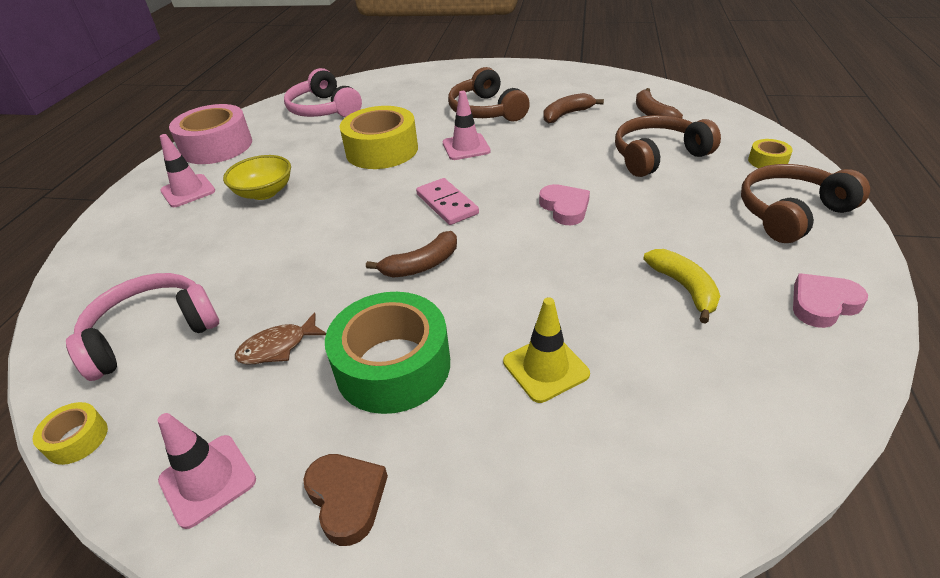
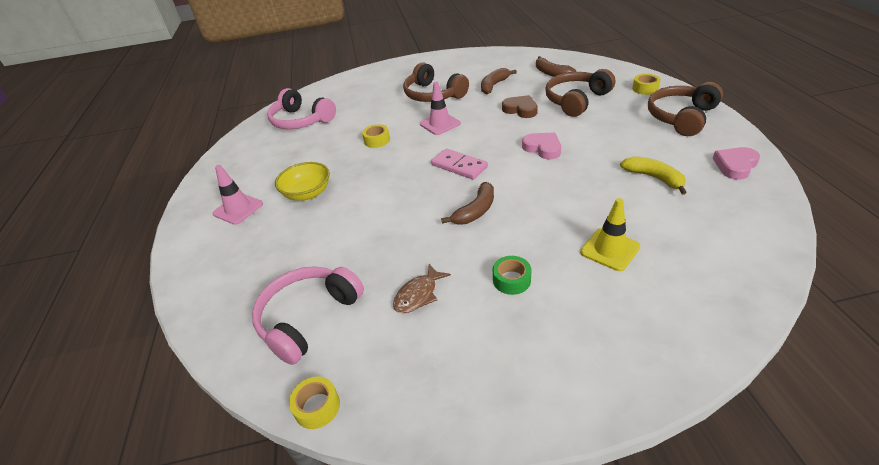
camera: 20 degrees left, 0 degrees up
(207, 480) = (445, 393): pink traffic cone -> none
(217, 146) = (231, 169): pink tape -> none
(347, 498) = (550, 367): brown heart -> brown heart (520, 109)
(382, 150) = (377, 140): yellow tape -> yellow tape, size x0.45
(393, 366) = (511, 280): green tape -> green tape, size x0.45

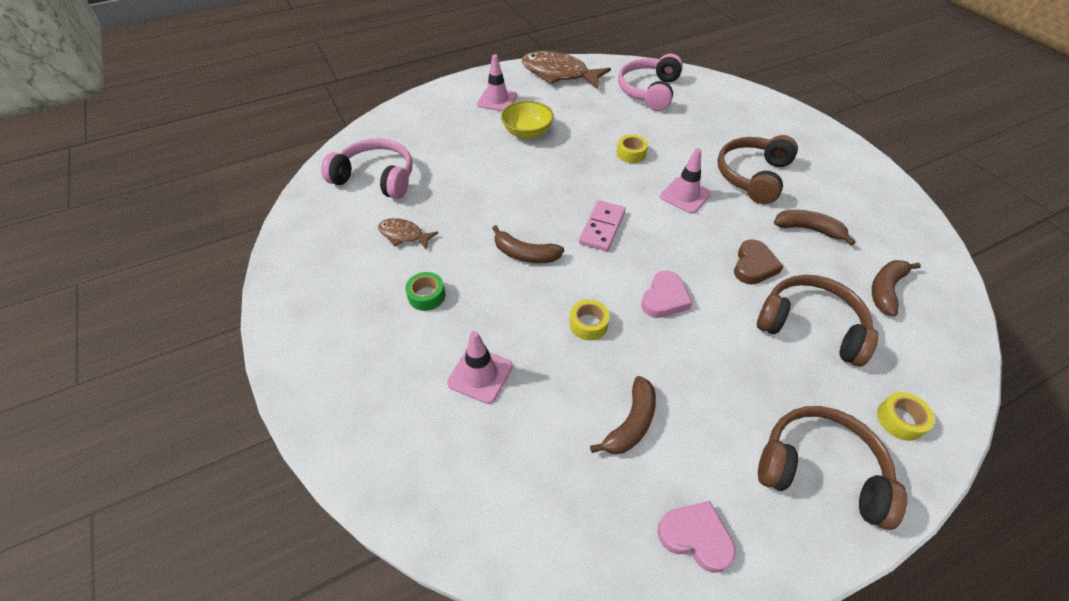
camera: 70 degrees right, 10 degrees up
(231, 164) = (559, 74): none -> brown fish
(317, 407) = (297, 206): yellow tape -> yellow tape (588, 324)
(610, 249) = (480, 374): yellow traffic cone -> pink traffic cone
(654, 178) = (631, 423): yellow banana -> brown banana

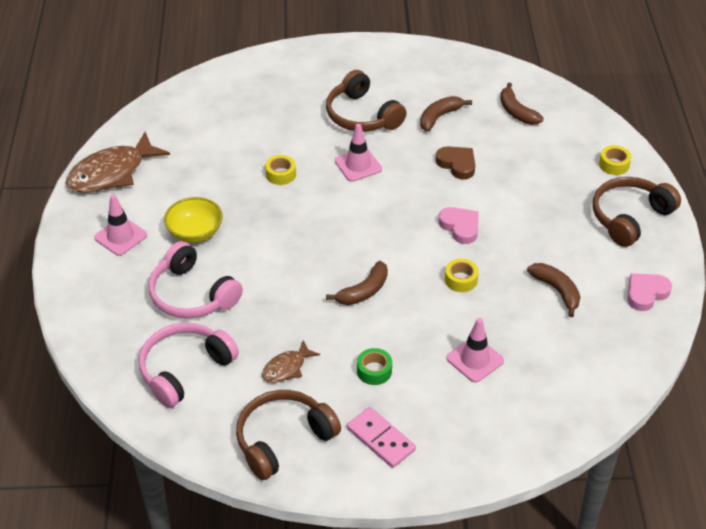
camera: 65 degrees left, 5 degrees down
(602, 228) = (363, 231): pink domino -> pink domino (381, 439)
(649, 91) = (196, 122): pink headphones -> pink headphones (192, 294)
(810, 326) = (526, 165): brown headphones -> brown headphones (283, 439)

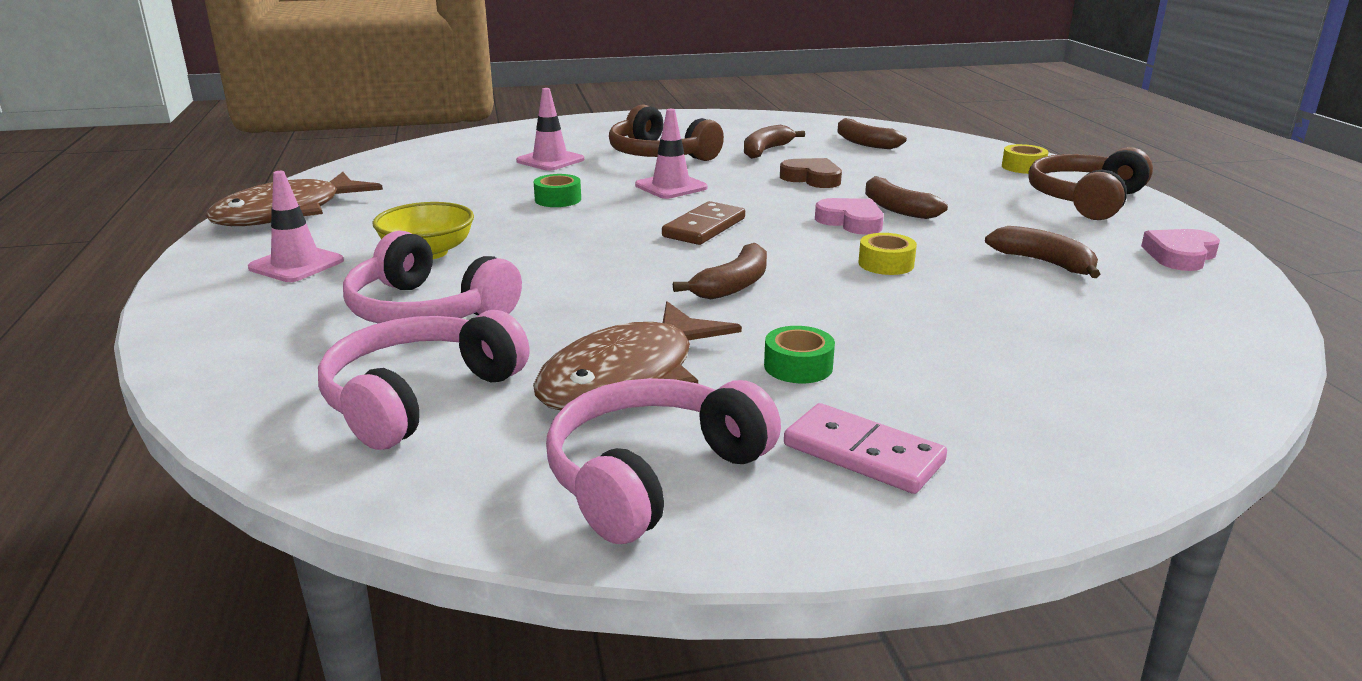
camera: 10 degrees left, 20 degrees down
(281, 174) = (558, 199): yellow tape -> green tape
(283, 439) = (653, 475): brown headphones -> pink headphones
(287, 368) = (628, 377): brown fish -> brown fish, size x1.95
(365, 223) = (704, 227): none -> brown domino
(475, 359) = (972, 338): pink traffic cone -> pink traffic cone (550, 160)
(497, 213) = (897, 208): none -> brown banana

